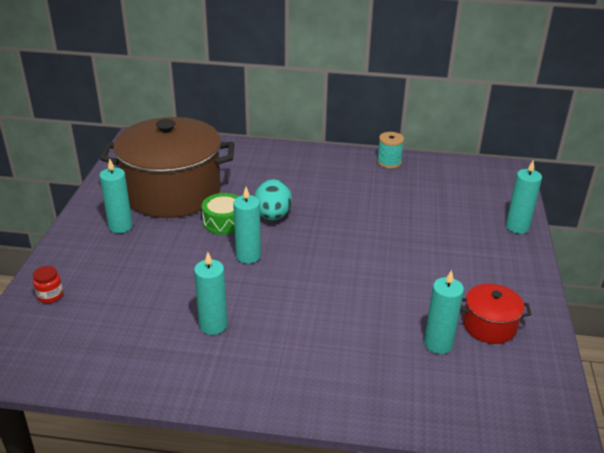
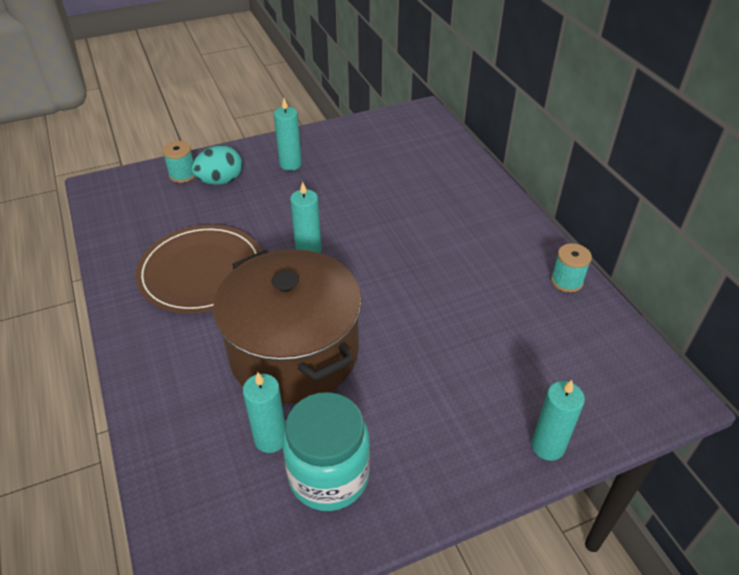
camera: 60 degrees right, 10 degrees up
(50, 295) = (183, 175): red jar -> turquoise spool
(173, 192) = (362, 167): brown pot -> brown pot (294, 352)
(213, 325) = (201, 272): turquoise candle -> brown plate
(223, 222) = (346, 214): green drum -> none
(273, 216) = (382, 239): turquoise egg -> turquoise egg (220, 181)
(489, 326) = (329, 476): red pot -> turquoise jar

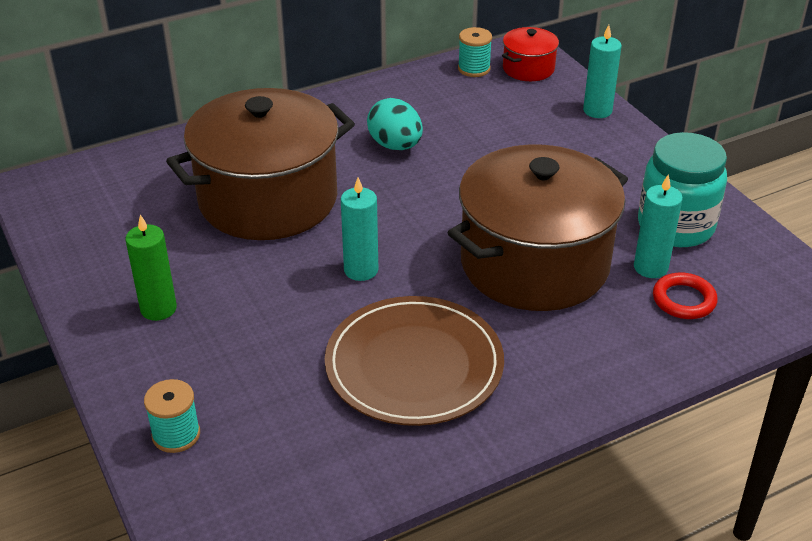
camera: 95 degrees left, 5 degrees down
(219, 456) = (684, 300): none -> red ring
(220, 181) = (198, 383): turquoise egg -> turquoise egg (395, 146)
(290, 164) = (158, 309): turquoise candle -> green candle
(399, 207) = (268, 199): none -> brown pot
(566, 281) = (392, 89): turquoise spool -> turquoise spool (474, 69)
(630, 394) = (528, 68): none -> red pot

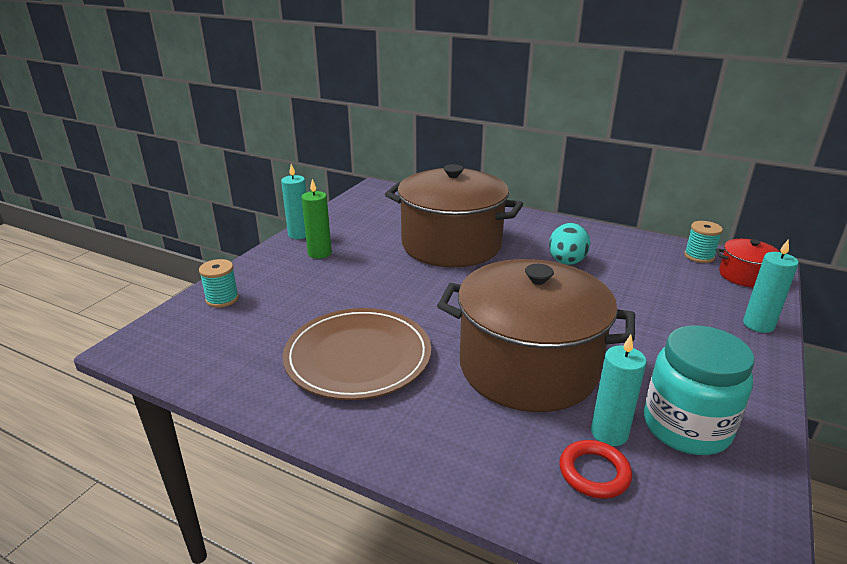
camera: 55 degrees right, 10 degrees down
(361, 270) = (428, 299): turquoise candle -> turquoise candle (299, 234)

